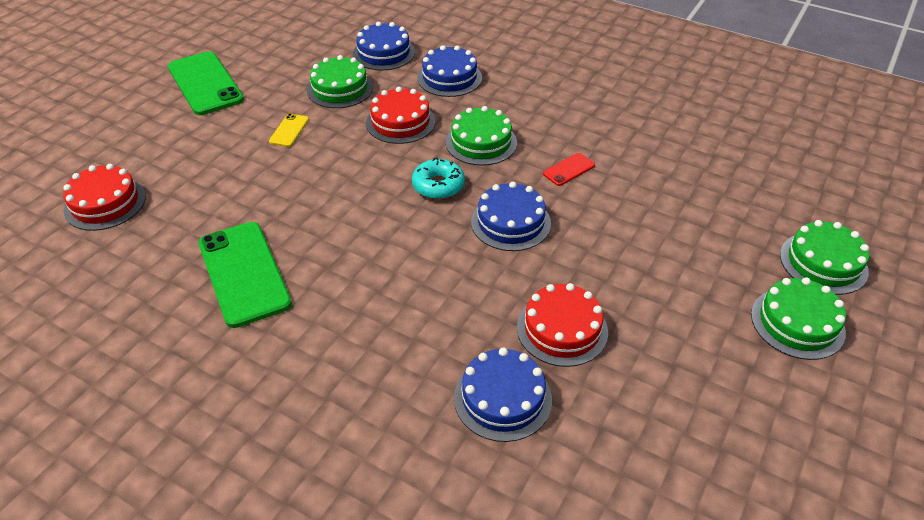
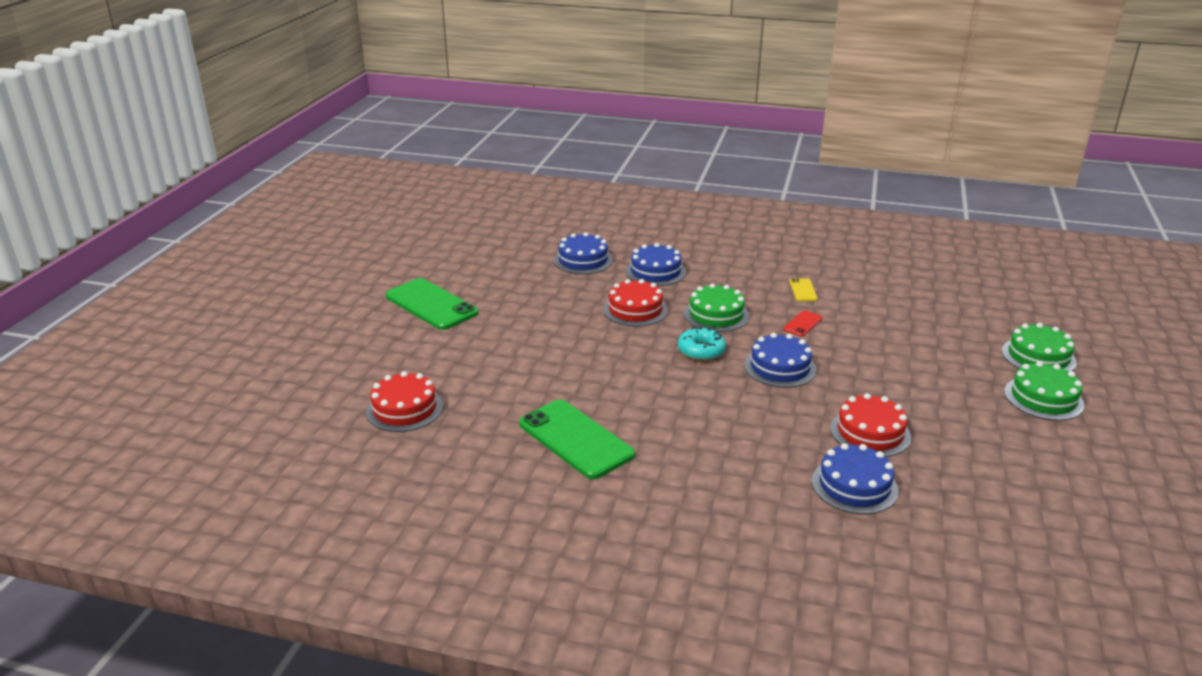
camera: 15 degrees left, 15 degrees down
(289, 130) = (538, 329): yellow phone -> yellow phone (803, 290)
(340, 89) = (562, 292): green cake -> none

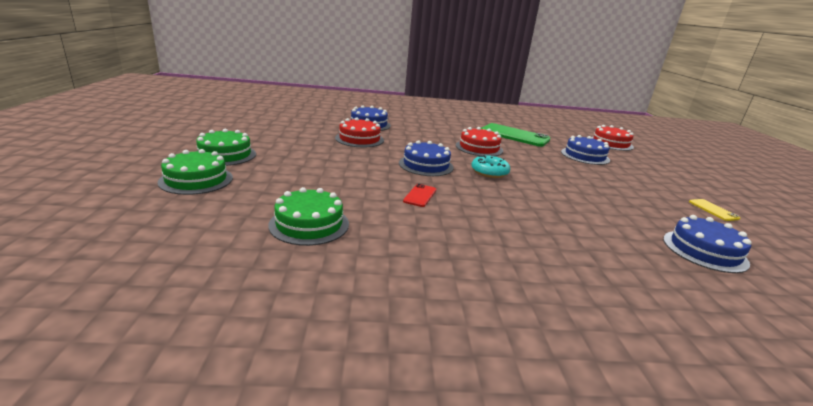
camera: 160 degrees right, 5 degrees down
(431, 305) = (722, 193): green phone -> none
(635, 310) = (573, 199): red cake -> red cake (479, 148)
(655, 271) = (611, 242): blue cake -> blue cake (585, 156)
(716, 315) = (502, 199): green cake -> green cake (309, 224)
(803, 290) = (432, 232): yellow phone -> yellow phone (713, 210)

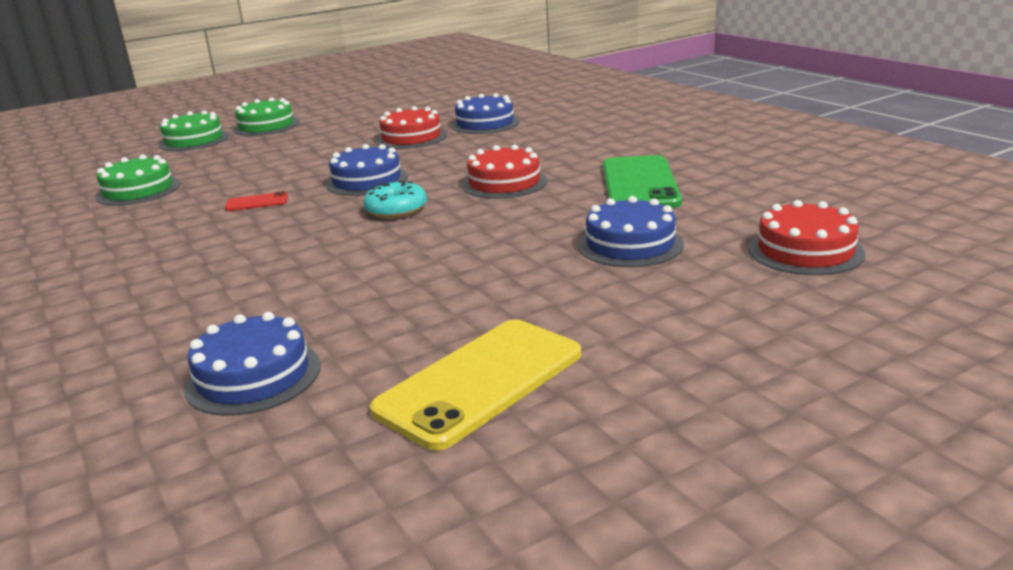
camera: 65 degrees right, 0 degrees up
(713, 210) = (480, 381): yellow phone -> yellow phone, size x2.20

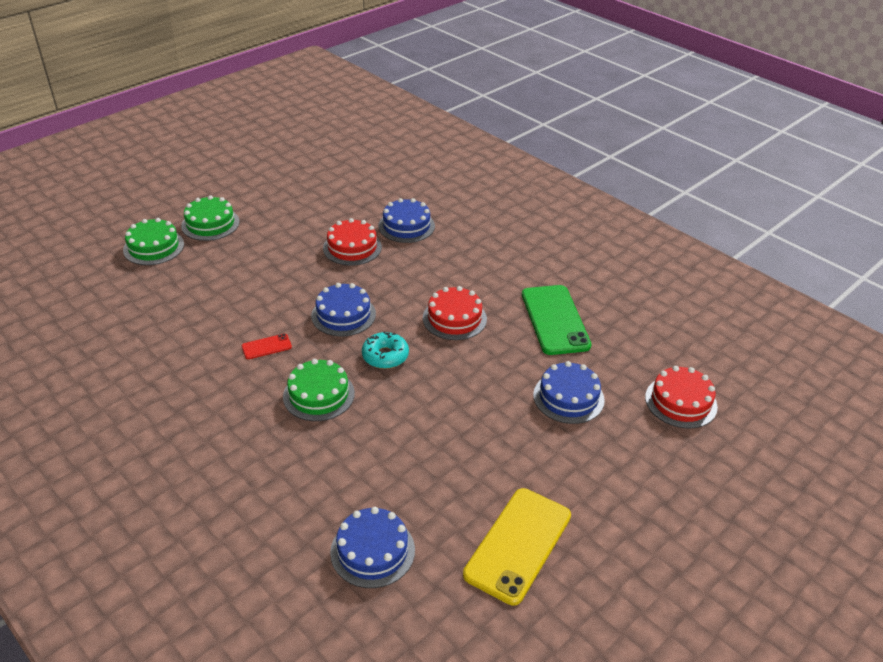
camera: 15 degrees left, 15 degrees up
(138, 190) = (151, 329): green cake -> green cake (319, 395)

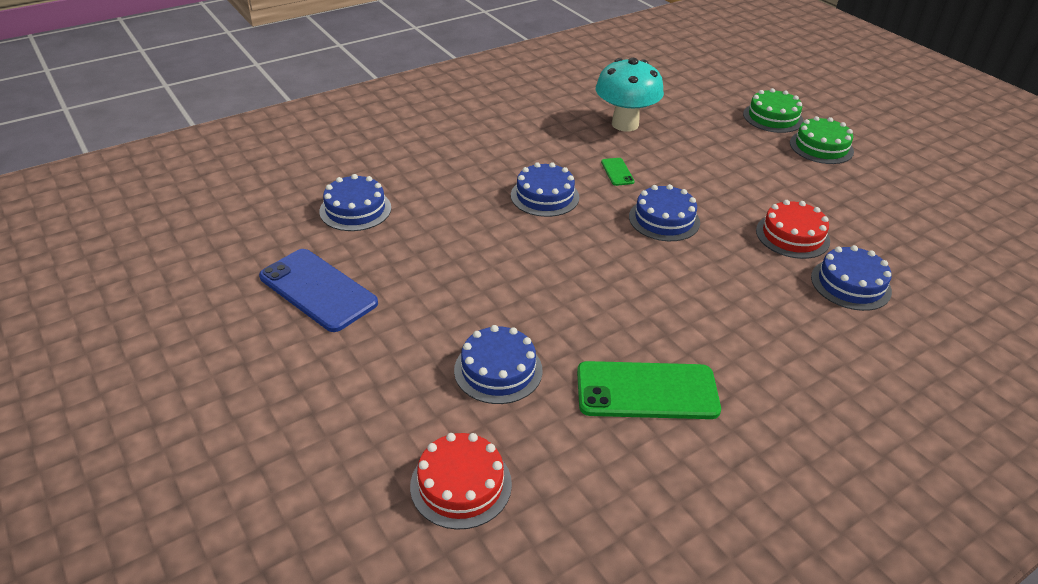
camera: 100 degrees right, 0 degrees up
(167, 345) = (625, 124): none -> turquoise mushroom
(266, 347) = (617, 172): red phone -> green phone
(319, 395) = (545, 196): green cake -> blue cake
(385, 356) = (593, 240): turquoise donut -> none
(454, 318) = (654, 299): red cake -> none
(518, 544) = (318, 290): yellow phone -> blue phone

